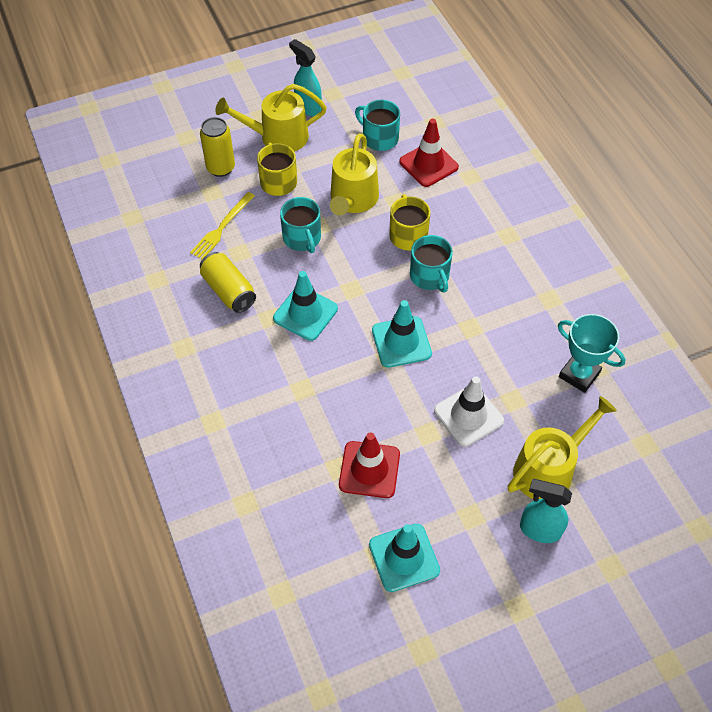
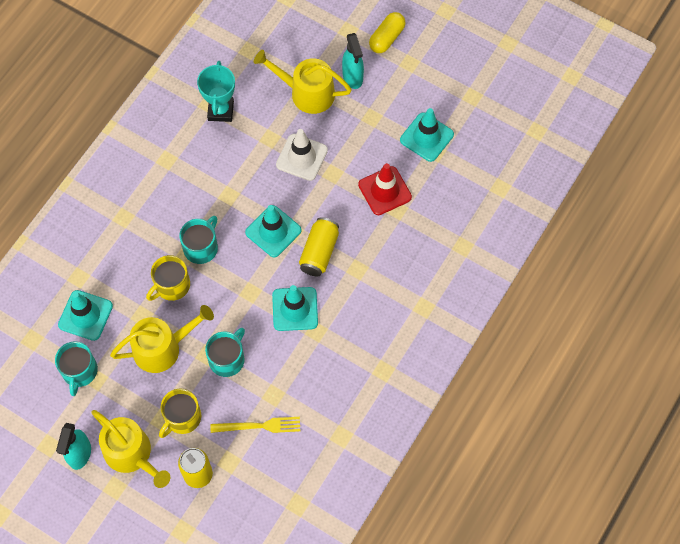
camera: 125 degrees left, 10 degrees up
(229, 291) = (314, 376): yellow can -> yellow can (319, 252)
(428, 164) = (85, 315): red traffic cone -> turquoise traffic cone
(573, 605) = (387, 38): none -> yellow capsule

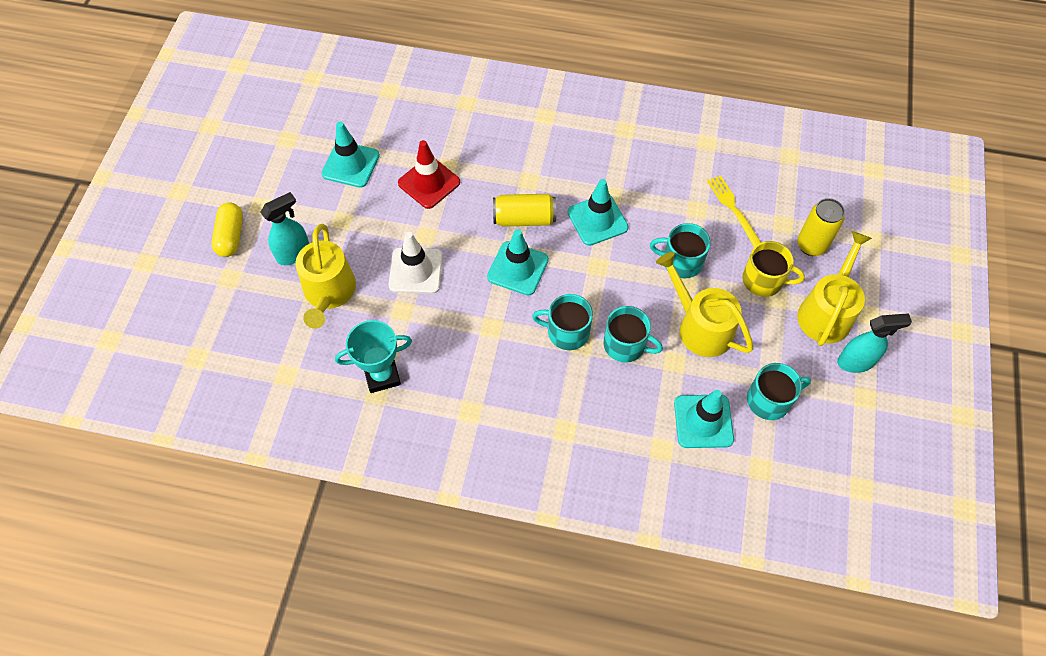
camera: 110 degrees left, 5 degrees down
(171, 285) = (625, 345): yellow mug -> turquoise mug
(387, 38) = (231, 236): yellow capsule -> yellow capsule turned 75 degrees clockwise

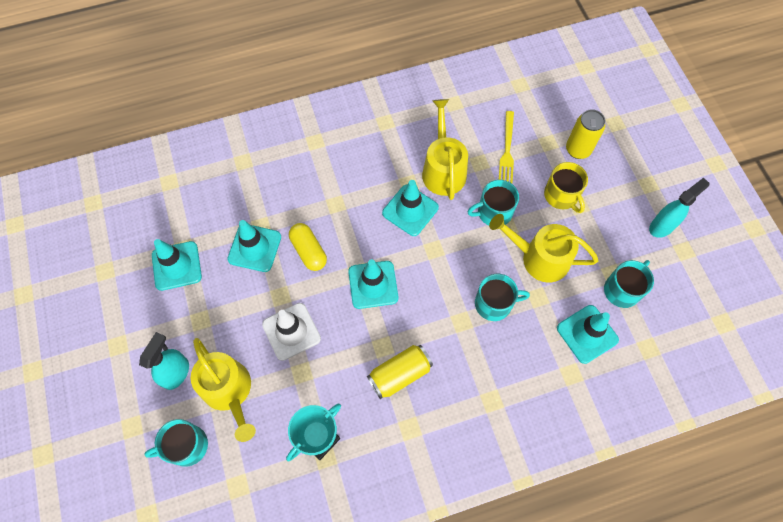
camera: 30 degrees left, 5 degrees up
(231, 236) = (108, 387): yellow capsule -> yellow capsule (308, 251)
(429, 183) = (254, 248): red traffic cone -> turquoise traffic cone
(524, 219) = (352, 239): yellow can -> yellow can (399, 374)
(567, 332) = (444, 318): turquoise mug -> turquoise mug (186, 446)
(734, 210) = (507, 149): yellow fork -> yellow fork turned 120 degrees counterclockwise
(763, 280) = (561, 195): yellow mug -> yellow mug turned 75 degrees clockwise
(826, 312) = (620, 198): yellow watering can -> yellow watering can (443, 170)

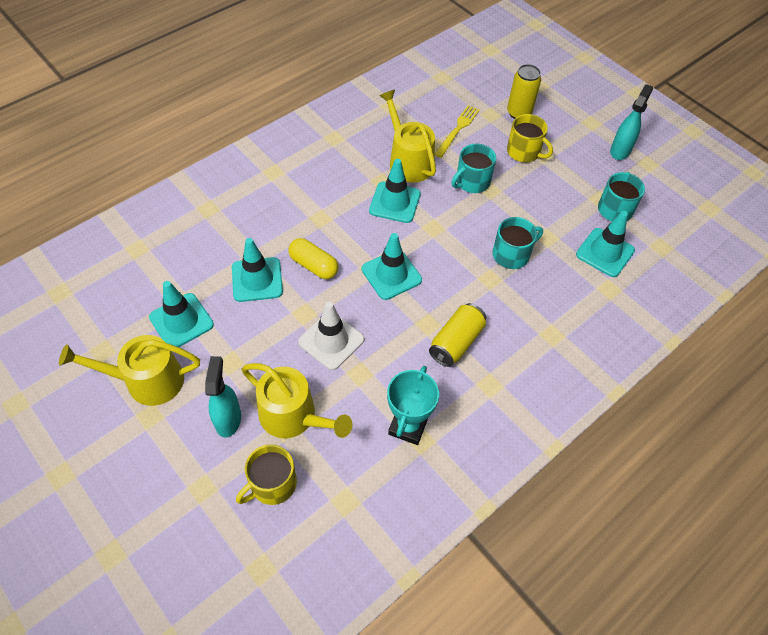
camera: 25 degrees left, 10 degrees down
(186, 446) = (272, 484): turquoise mug -> yellow mug
(507, 149) = (457, 129): yellow fork -> yellow fork turned 135 degrees counterclockwise
(539, 258) = (532, 206): yellow watering can -> yellow watering can (147, 381)

